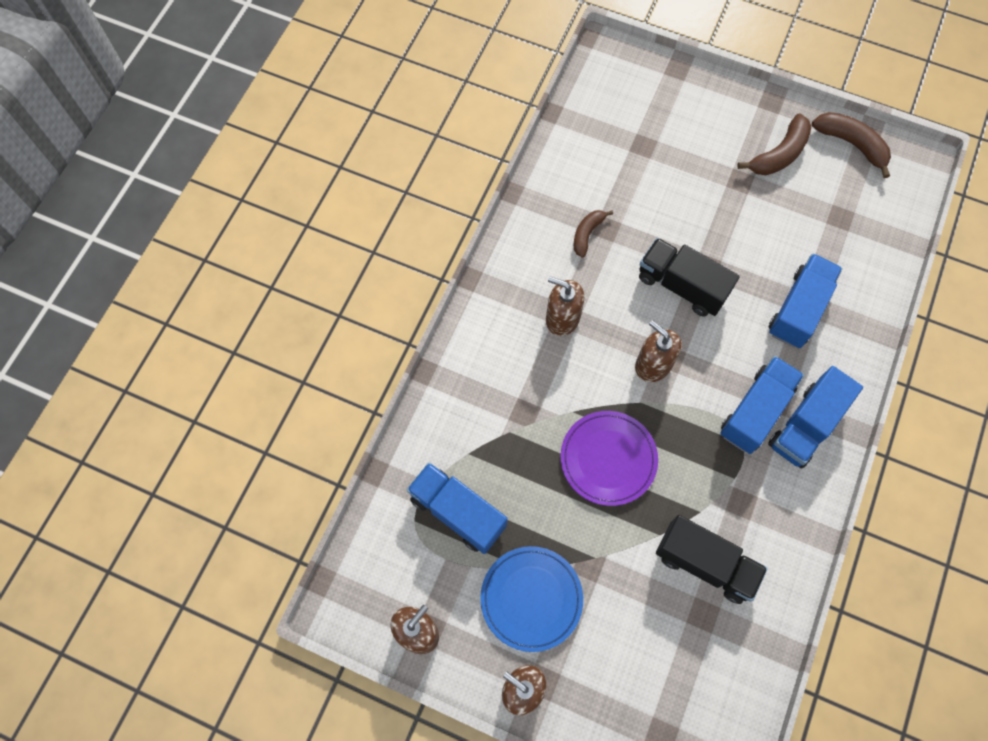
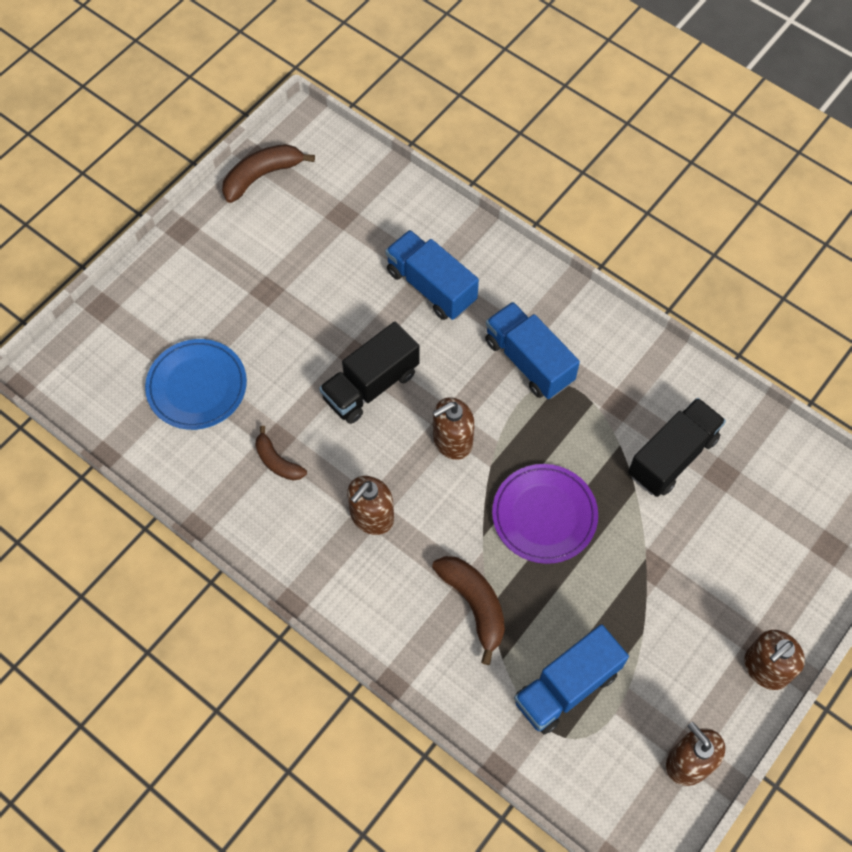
camera: 75 degrees left, 5 degrees down
(531, 599) = (675, 634): blue plate -> blue plate (197, 387)
(779, 154) = (249, 244): brown banana -> brown banana (474, 604)
(805, 426) = (555, 322): blue truck -> none

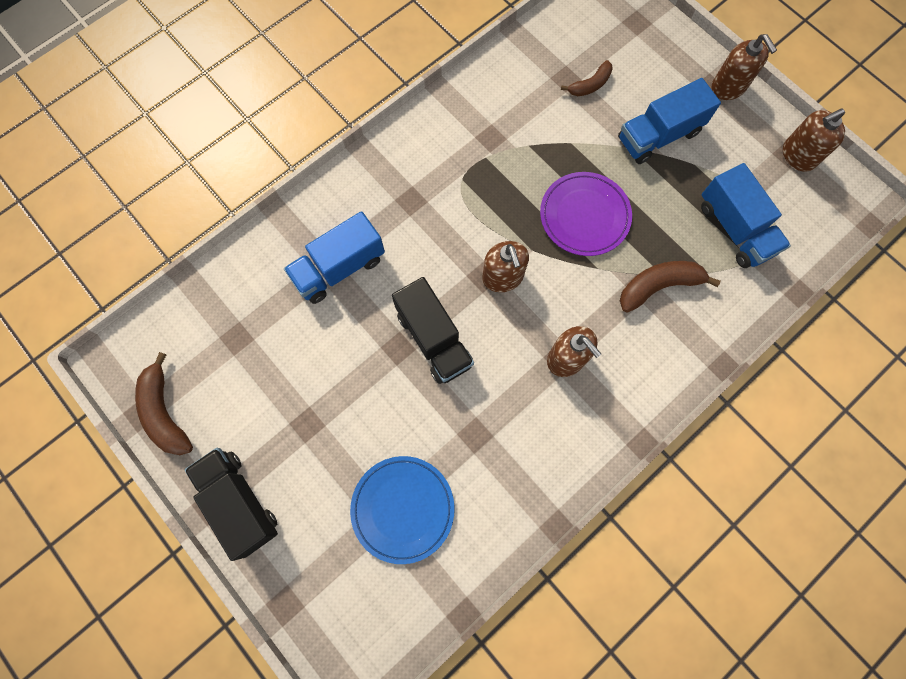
camera: 80 degrees left, 10 degrees up
(277, 461) = (498, 437): brown banana -> brown banana (590, 85)
(528, 361) = (435, 199): blue truck -> blue truck (658, 136)
(672, 456) = (545, 109): black truck -> black truck (239, 502)

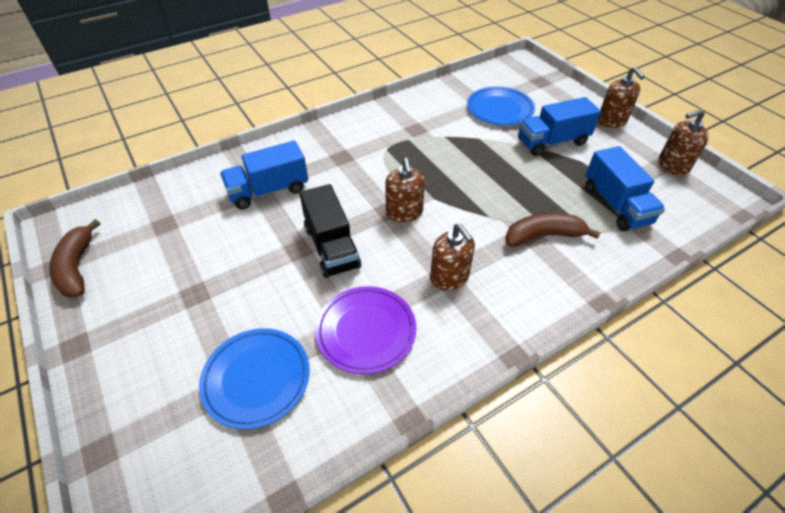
camera: 10 degrees right, 25 degrees down
(239, 502) = (103, 347): black truck -> none
(584, 216) = (483, 182): purple plate -> purple plate (366, 331)
(590, 85) = (500, 109): brown banana -> blue plate

